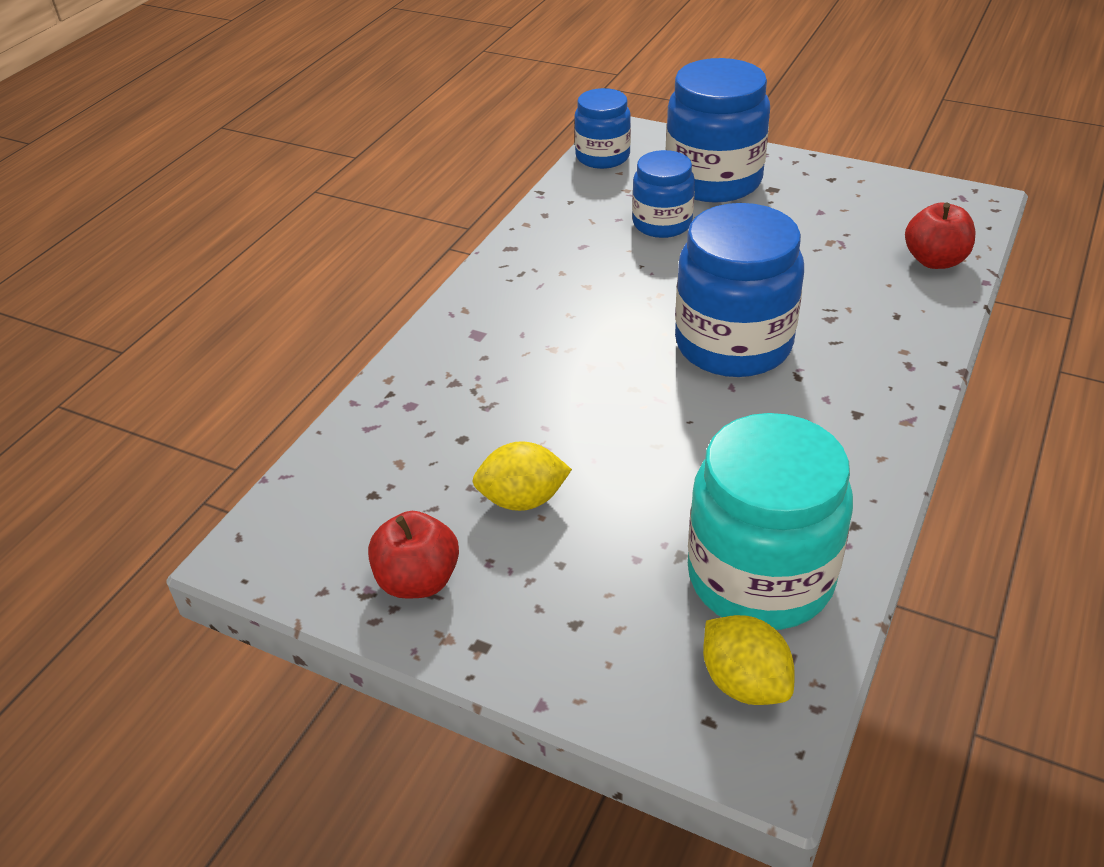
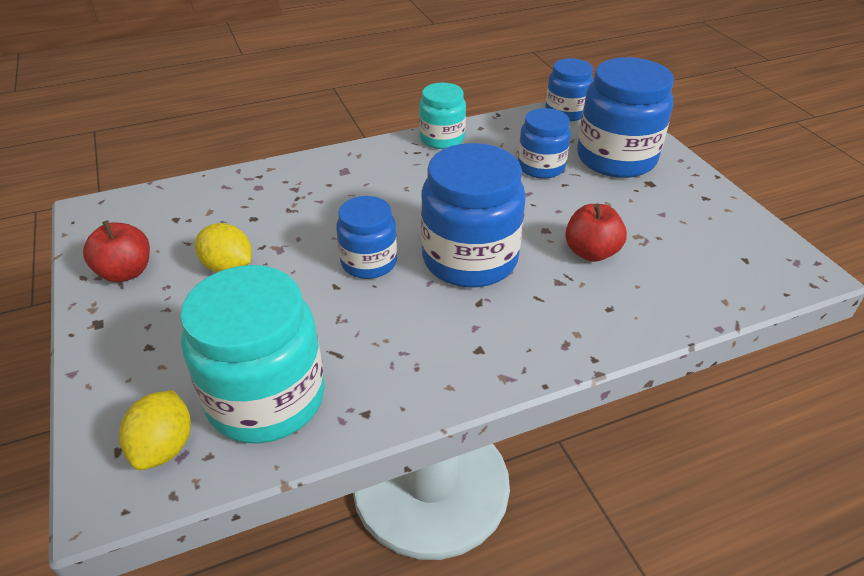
camera: 40 degrees right, 0 degrees up
(525, 246) = (442, 139): none -> turquoise jar
(651, 404) = (369, 262): none -> blue jar
(934, 260) = (699, 291): red apple -> red apple (591, 252)

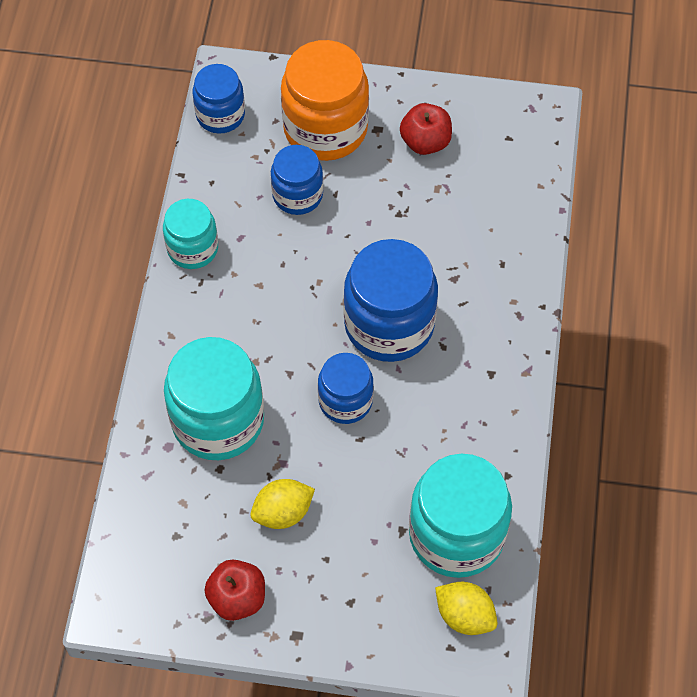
camera: 60 degrees left, 20 degrees up
(298, 201) = (218, 420): none -> turquoise jar
(591, 252) = (436, 234): red apple -> red apple (425, 142)
(616, 158) = (325, 128): blue jar -> orange jar

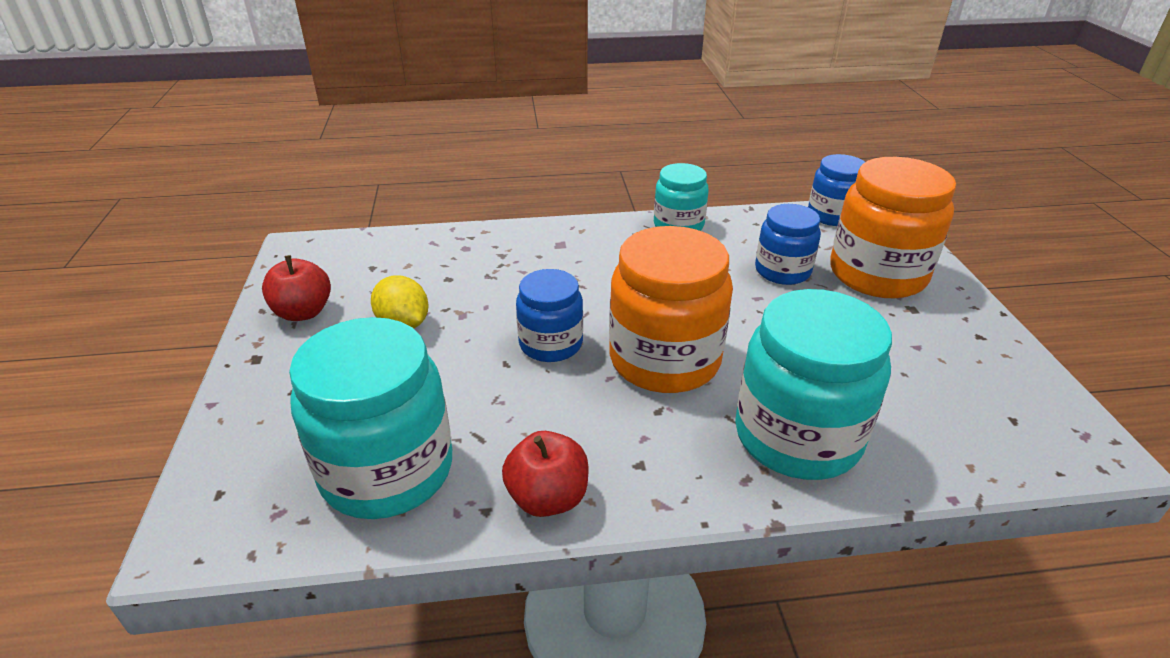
camera: 75 degrees right, 25 degrees down
(218, 420) = (500, 268): turquoise jar -> turquoise jar (797, 436)
(389, 324) = (664, 360): blue jar -> orange jar
(425, 142) = (932, 346): red apple -> red apple (547, 498)
(464, 615) = (265, 500): yellow lemon -> none

